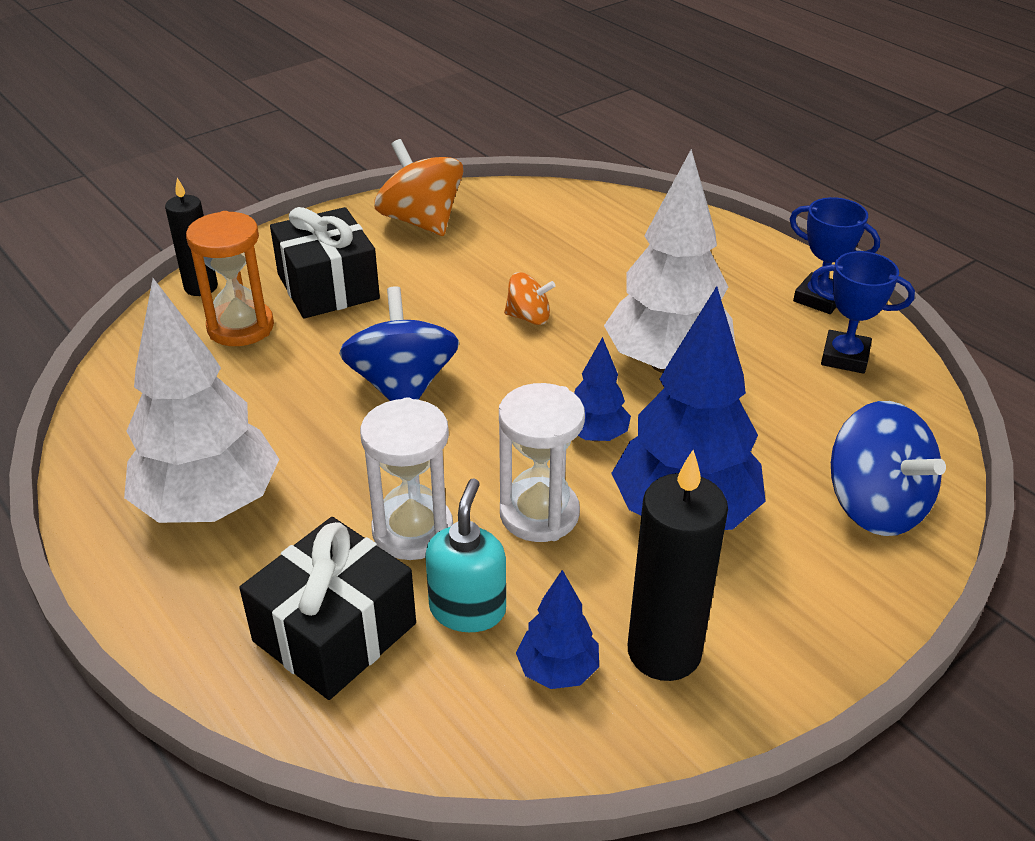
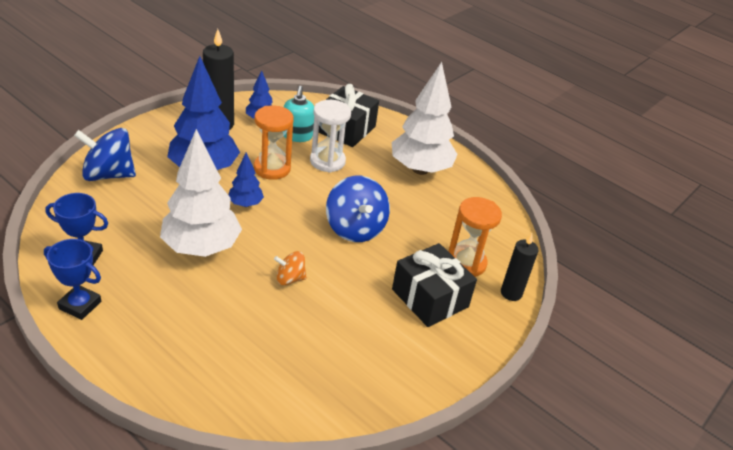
camera: 165 degrees right, 0 degrees up
(421, 221) = (389, 371): orange spinning top -> none
(539, 514) = (272, 168): white hourglass -> orange hourglass
(875, 505) = (108, 174): blue spinning top -> blue spinning top turned 45 degrees counterclockwise

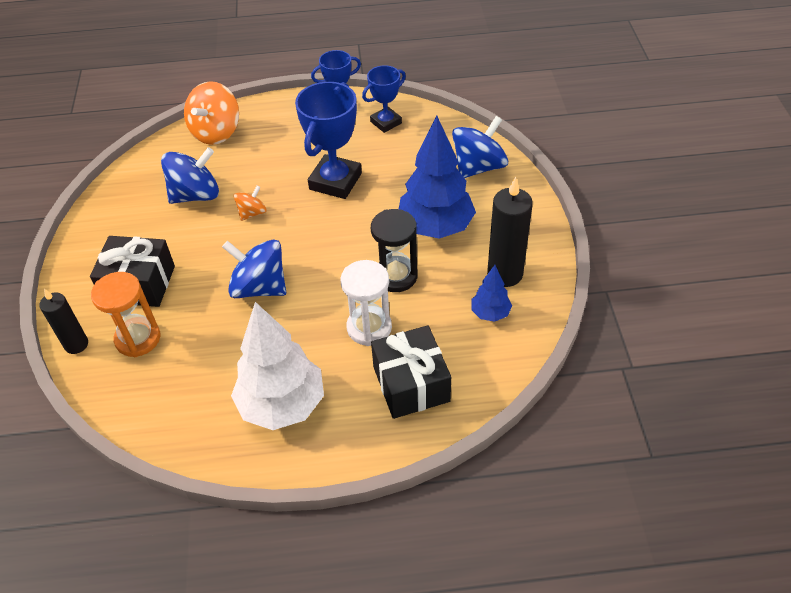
camera: 140 degrees right, 10 degrees up
(201, 248) = (335, 181): white tree -> blue trophy
(206, 384) = (216, 132): none -> orange spinning top
(245, 204) = (362, 231): blue tree -> none
(272, 168) = (396, 276): orange hourglass -> black hourglass
(297, 136) = (433, 328): turquoise soap dispenser -> none
(307, 333) = (196, 195): none -> blue spinning top

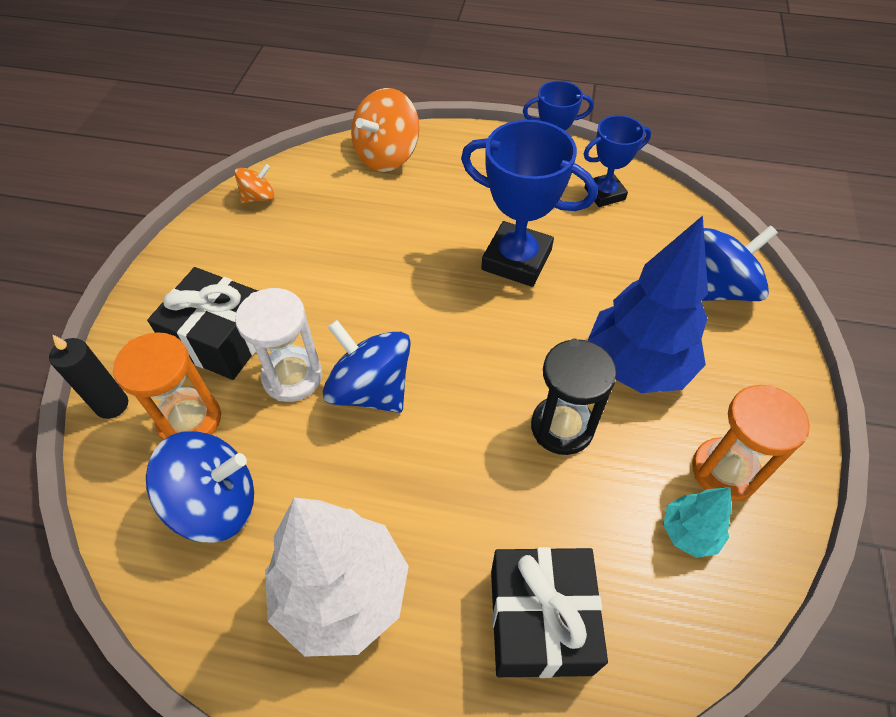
camera: 15 degrees right, 5 degrees up
(196, 195) = (334, 233): blue spinning top -> blue spinning top (216, 503)
(252, 213) = (396, 277): orange spinning top -> orange spinning top (259, 197)
(335, 181) = (516, 260): blue trophy -> blue trophy turned 75 degrees clockwise
(369, 327) = (502, 501): white hourglass -> white hourglass (292, 377)
(490, 313) = (689, 532): blue tree -> turquoise tree
(505, 274) = (724, 471): black candle -> orange hourglass

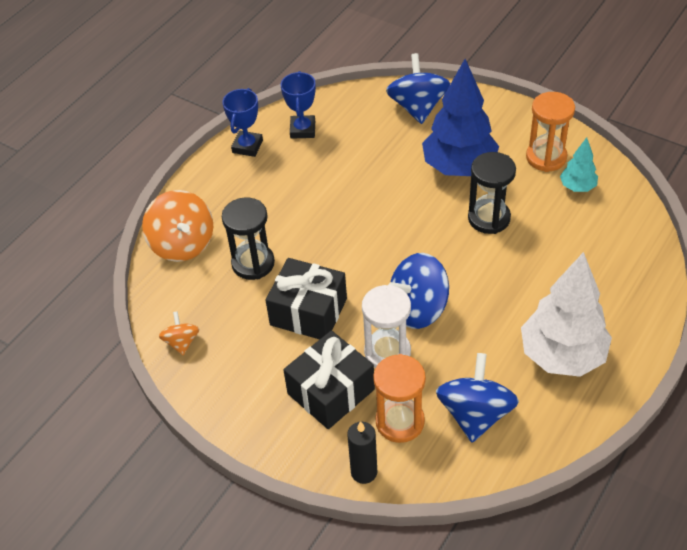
camera: 65 degrees left, 5 degrees down
(383, 216) = (253, 263): none -> black hourglass
(516, 260) = (341, 198): blue trophy -> none
(540, 621) = (606, 268): black gift -> black gift (308, 312)

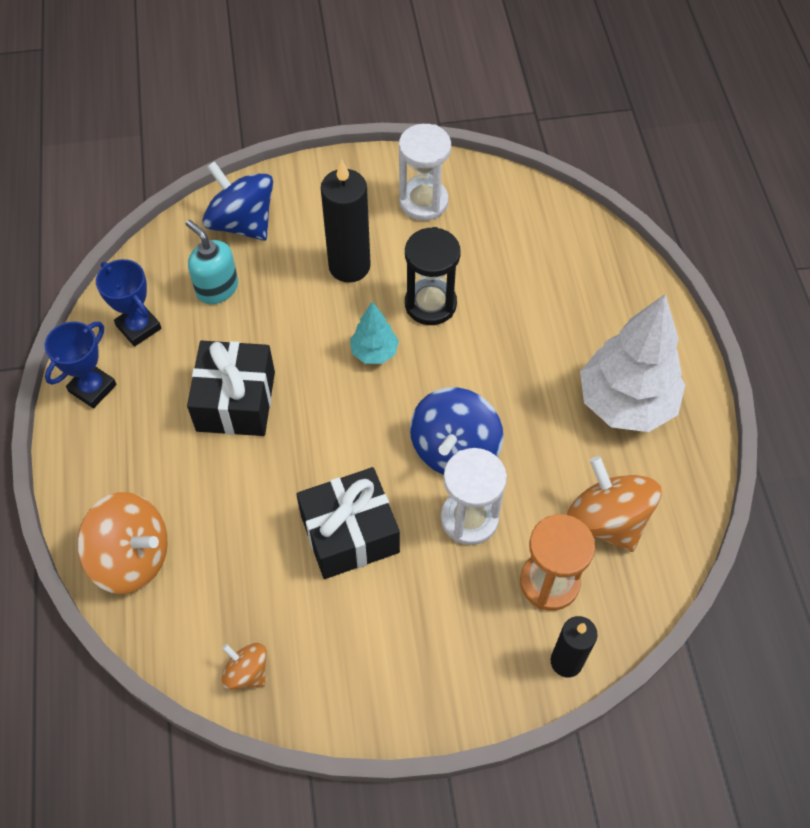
camera: 45 degrees left, 10 degrees up
(247, 146) = (92, 388): blue trophy -> blue trophy turned 60 degrees clockwise
(253, 263) = (236, 522): black hourglass -> none
(331, 391) = (456, 603): black gift -> black gift (236, 401)
(367, 134) = (217, 288): none -> turquoise soap dispenser
(459, 167) = (349, 266): blue tree -> black candle
(475, 414) = (607, 520): blue spinning top -> orange spinning top
(546, 157) = (423, 202): orange hourglass -> white hourglass
(577, 187) = (481, 216): turquoise tree -> turquoise tree (374, 352)

